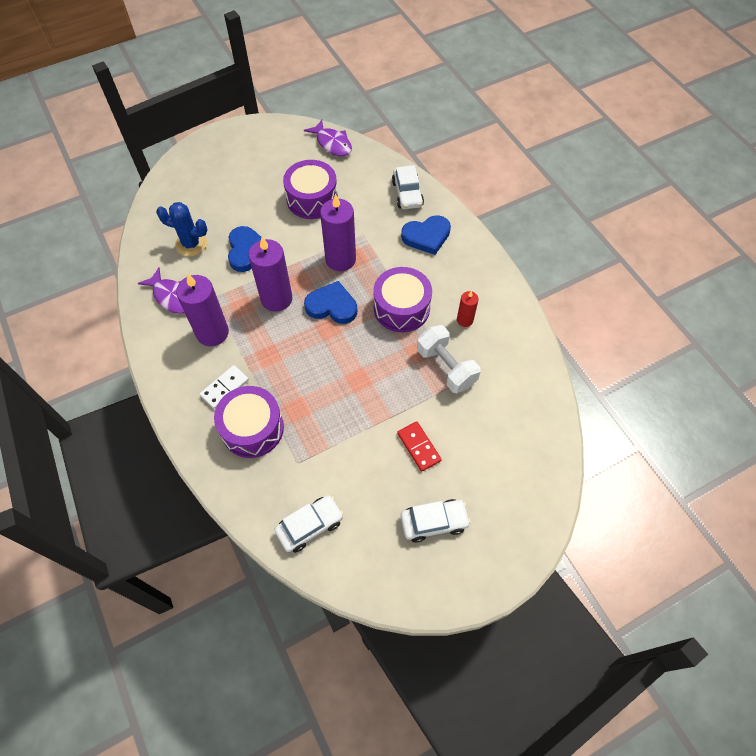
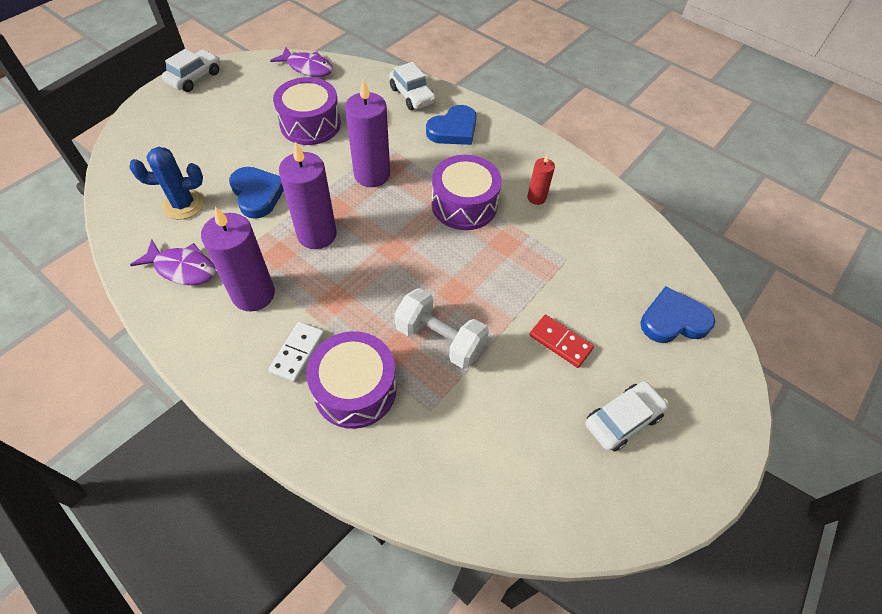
camera: 25 degrees left, 5 degrees down
(310, 526) = (483, 481): white car -> white car (194, 78)
(332, 306) = (386, 224): blue heart -> blue heart (673, 320)
(446, 367) = (543, 249): white dumbbell -> white dumbbell (440, 339)

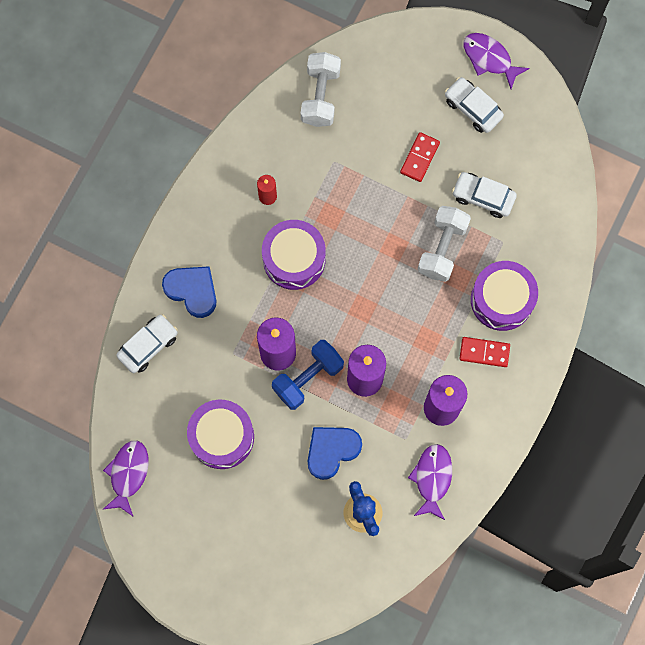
camera: 100 degrees left, 20 degrees up
(194, 78) = (178, 592): white car -> white car (483, 197)
(297, 353) = (484, 352): white domino -> red domino
(338, 191) = (308, 378): none -> blue dumbbell
(646, 263) = (320, 96): none -> white dumbbell
(673, 320) = (375, 74): blue heart -> none
(696, 460) = (489, 59): none -> purple fish

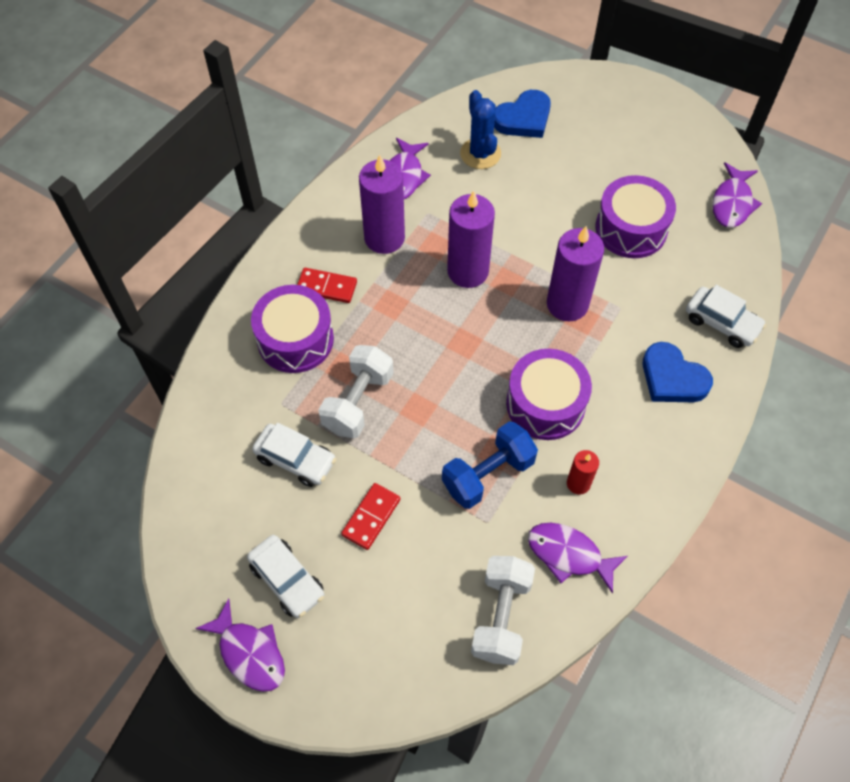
camera: 175 degrees left, 15 degrees down
(148, 346) = (722, 323): white car -> white car turned 105 degrees counterclockwise
(274, 142) = (569, 554): none -> purple fish
(308, 378) = (533, 277): blue dumbbell -> blue dumbbell (488, 474)
(331, 451) = (509, 208): blue heart -> blue heart (523, 118)

